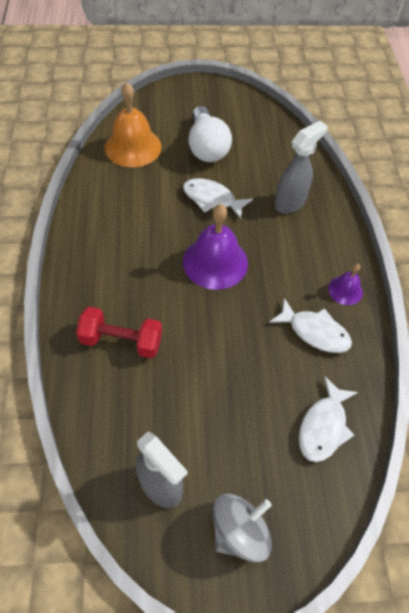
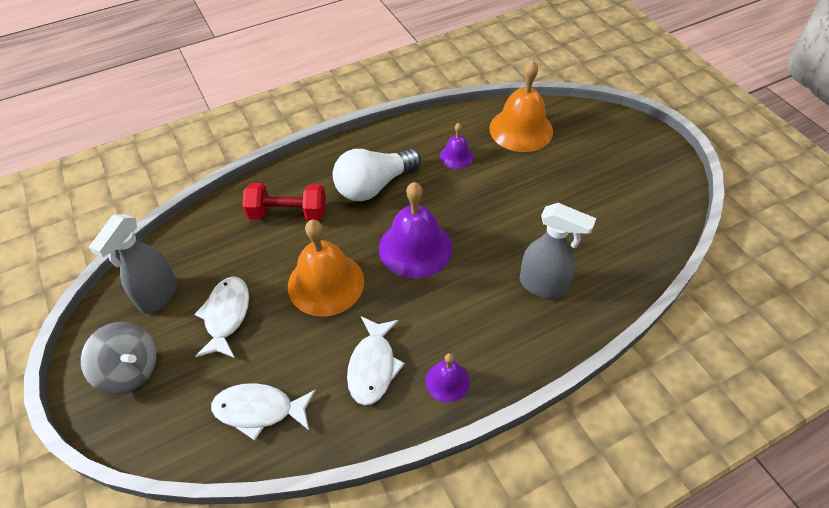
camera: 70 degrees right, 5 degrees down
(121, 341) = (288, 213): red dumbbell -> red dumbbell turned 75 degrees counterclockwise
(134, 197) = (456, 156): none -> purple bell
(207, 147) = (569, 184): white light bulb -> white light bulb (374, 186)
(212, 199) = (497, 215): white fish -> white fish (226, 315)
(219, 337) = (326, 283): none -> orange bell

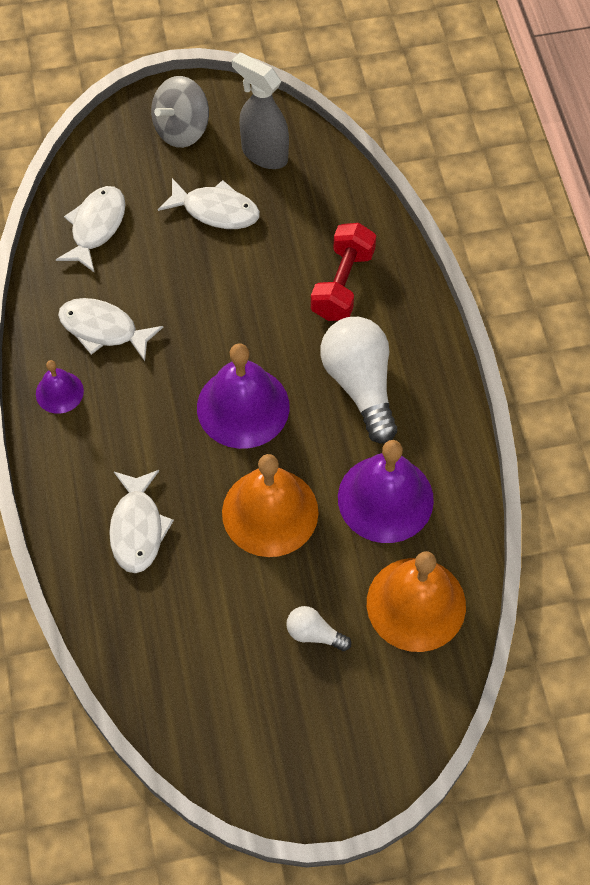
camera: 105 degrees right, 10 degrees up
(326, 283) = (224, 306): orange bell -> orange bell (270, 512)
(456, 156) = (385, 498): purple bell -> purple bell, size x1.93
(543, 285) = (137, 528): grey spray bottle -> white fish
(566, 170) = (314, 634): none -> white light bulb

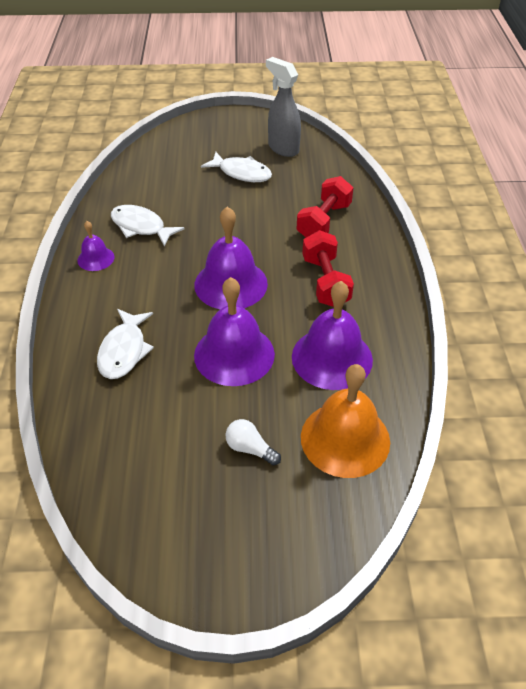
camera: 10 degrees right, 15 degrees down
(96, 227) = (156, 173): white fish -> none
(182, 129) = (230, 131): grey spinning top -> none
(270, 512) = (234, 354): orange bell -> purple bell
(360, 385) = (325, 282): white light bulb -> red dumbbell

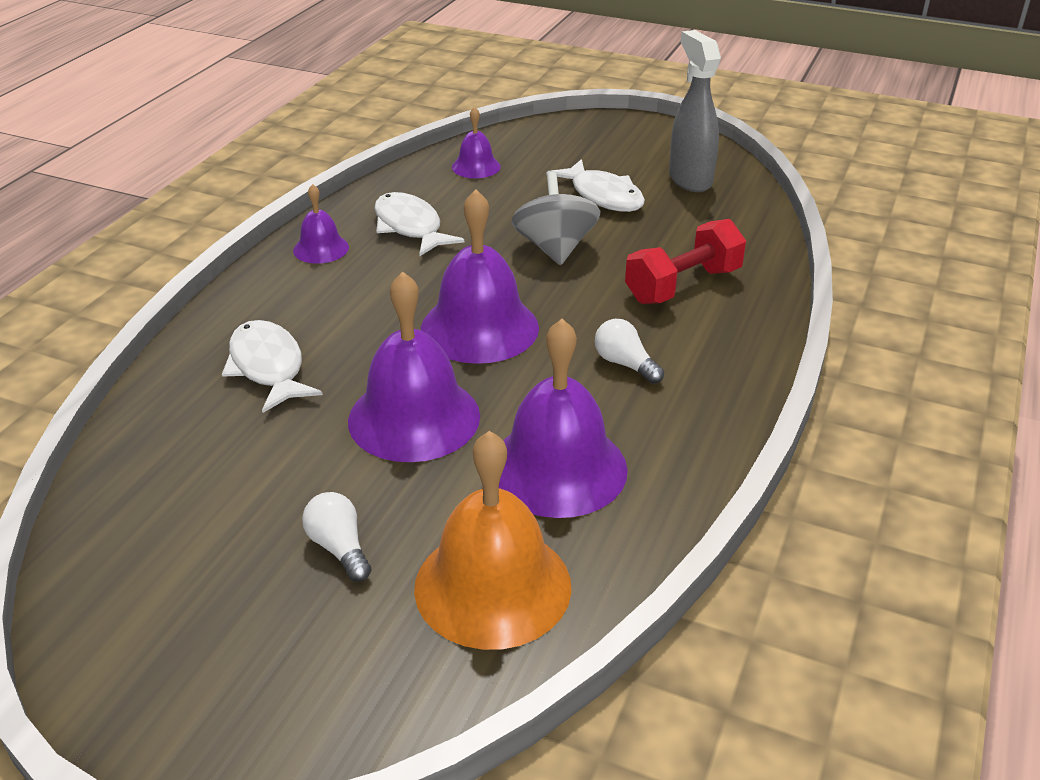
camera: 25 degrees right, 10 degrees down
(124, 351) = (268, 367): white fish -> white fish turned 120 degrees clockwise
(151, 172) = (476, 167): none -> purple bell
(238, 217) = (555, 248): none -> grey spinning top
(325, 282) = (625, 364): red dumbbell -> white light bulb

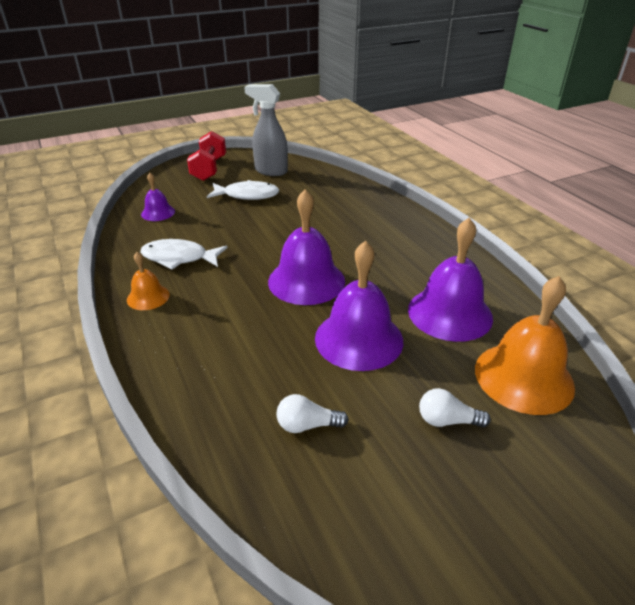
camera: 50 degrees left, 0 degrees up
(268, 367) = (241, 373): white fish -> none
(321, 248) = (148, 297): purple bell -> orange bell
(555, 248) = (270, 228): grey spinning top -> none
(625, 364) = (391, 256): white light bulb -> white light bulb (307, 425)
(683, 285) = (350, 213): red dumbbell -> red dumbbell (209, 169)

